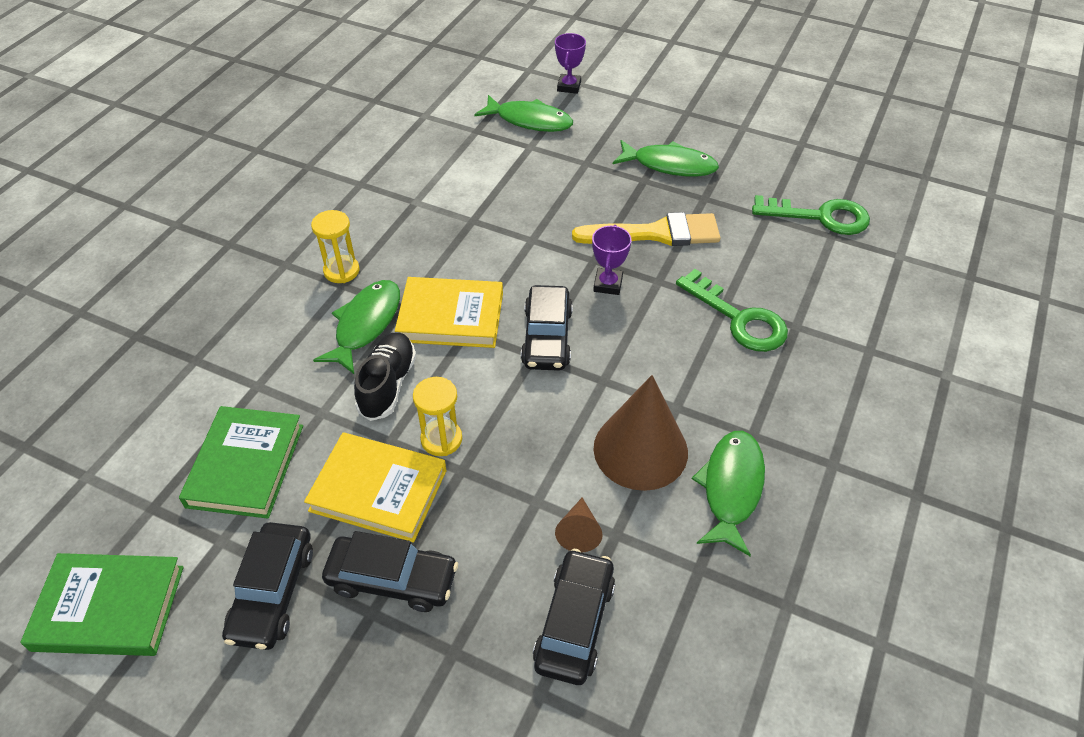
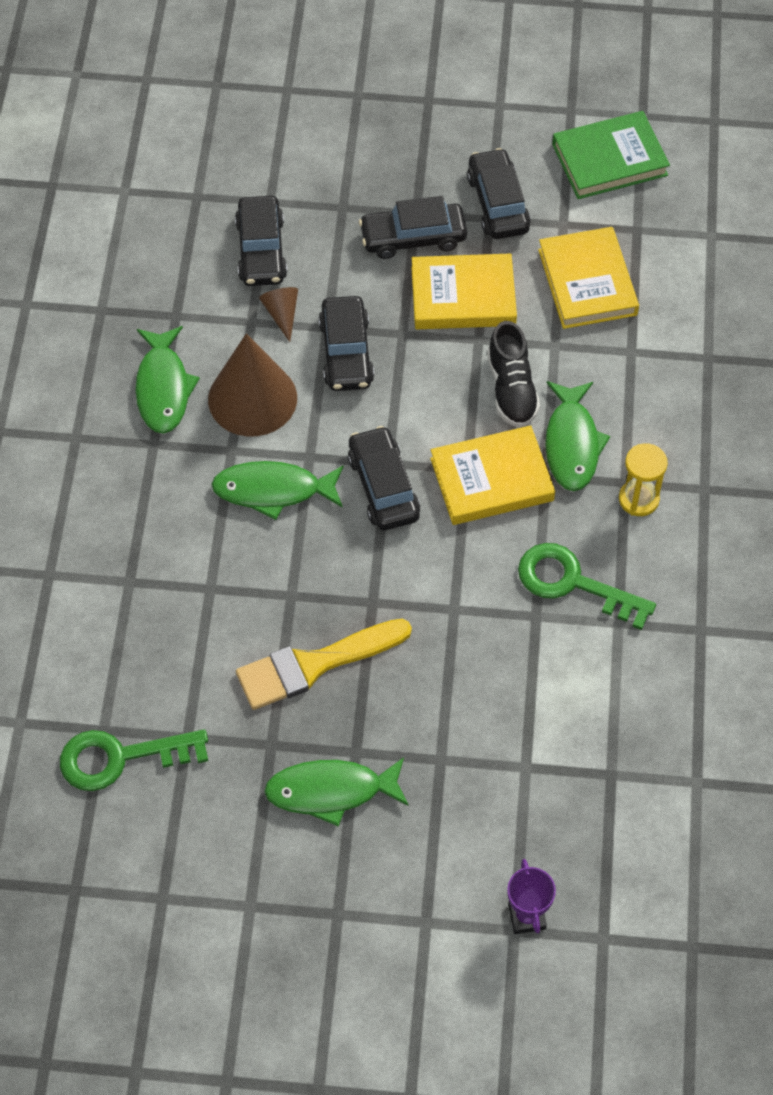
camera: 160 degrees right, 10 degrees up
(245, 465) = (587, 282): green book -> yellow book
(441, 439) = (433, 354): yellow hourglass -> none
(528, 468) = (346, 352): none -> black car
(529, 120) = (549, 819): green fish -> green fish (273, 490)
(608, 284) = (345, 573): purple trophy -> none
(739, 319) = (191, 571): green key -> green key (573, 583)

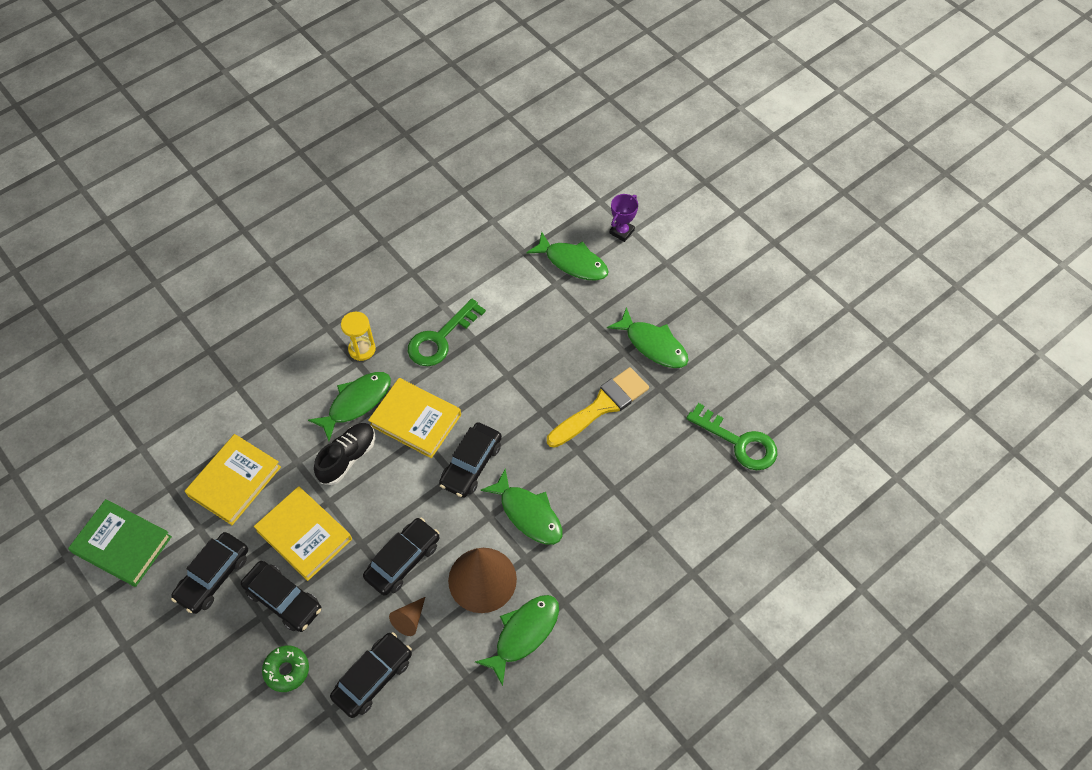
camera: 135 degrees left, 0 degrees up
(314, 665) = (601, 406): yellow brush -> yellow brush turned 60 degrees counterclockwise
(342, 197) = (287, 670): none -> green donut
(538, 814) = (572, 262): none -> green fish
(573, 583) = (440, 339): green key -> green key turned 60 degrees clockwise

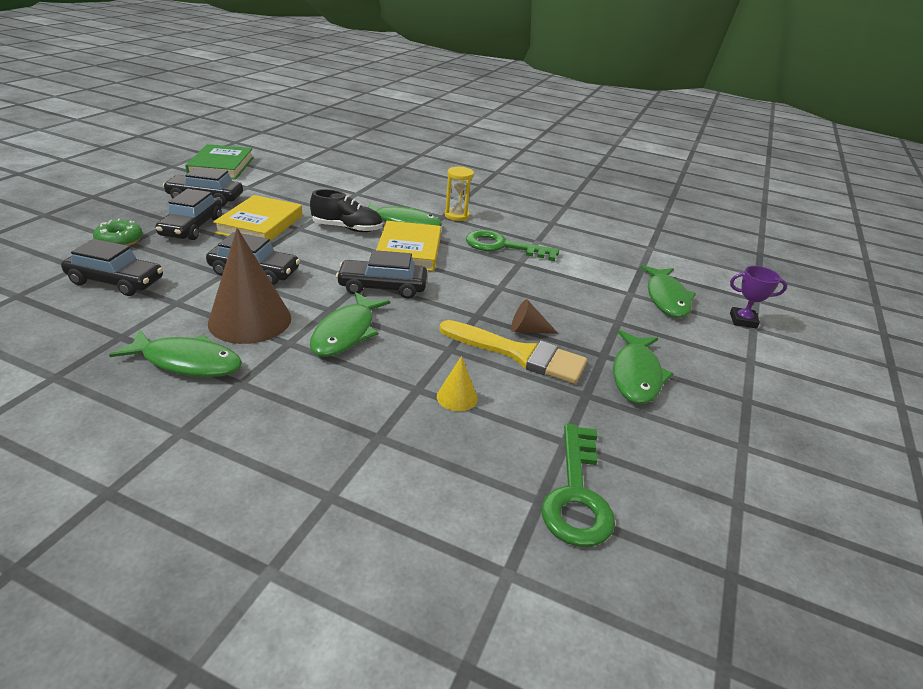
camera: 60 degrees right, 25 degrees down
(234, 481) = (296, 191): yellow book -> none
(409, 619) = (188, 288): brown cone -> brown cone (528, 330)
(632, 468) = (457, 397): none -> yellow cone

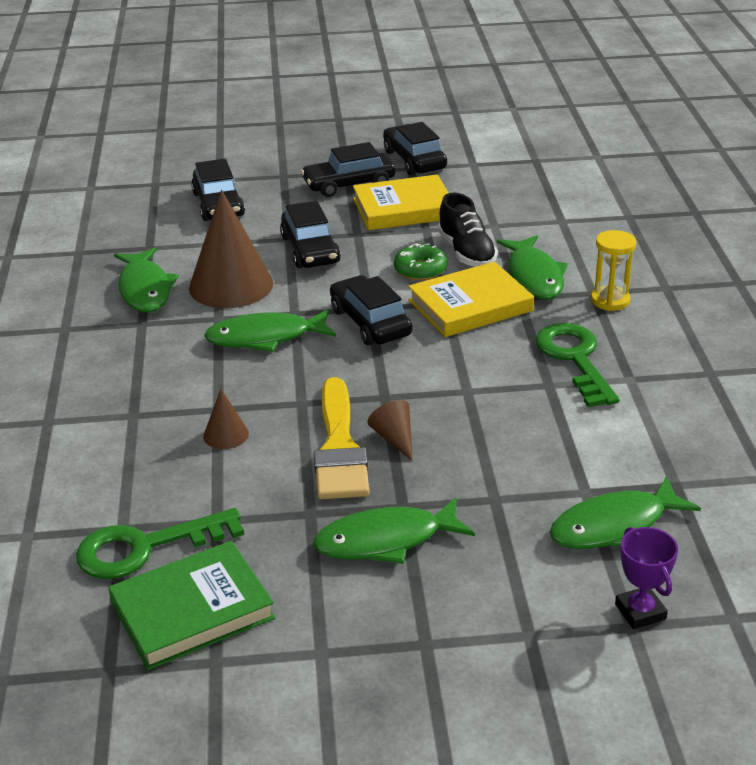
camera: 65 degrees right, 0 degrees up
(119, 240) = (281, 170): green donut -> green donut (420, 270)
(221, 166) = (497, 130): green book -> green book (192, 610)
(457, 397) = (226, 435): yellow cone -> brown cone

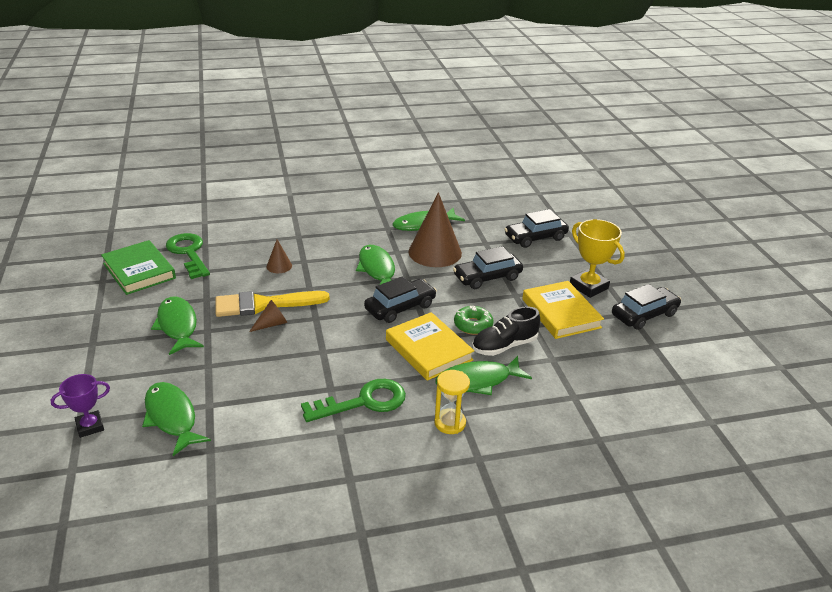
camera: 80 degrees right, 0 degrees up
(349, 184) = (588, 286): black car -> yellow trophy

